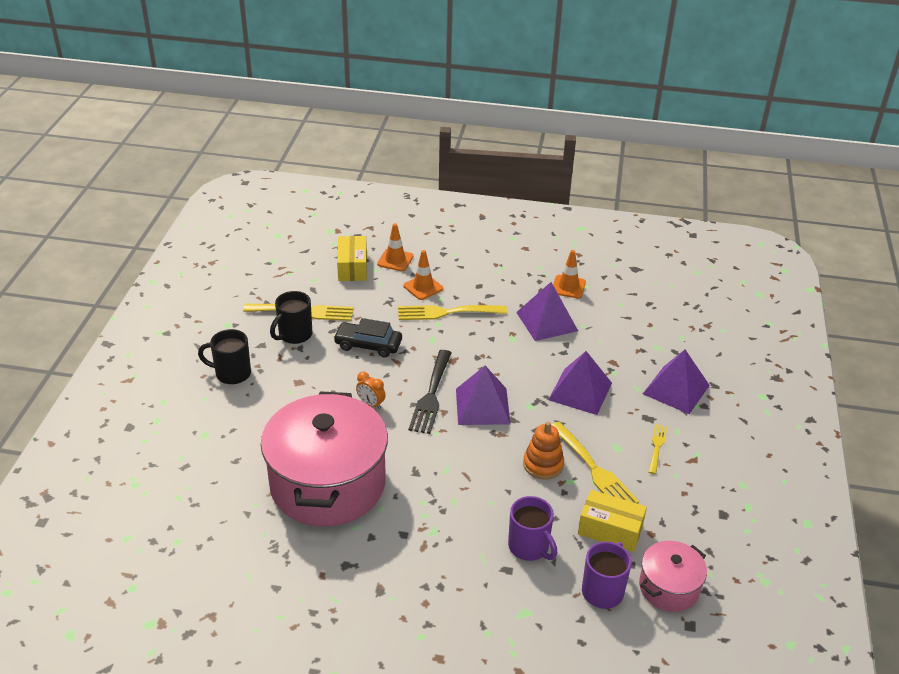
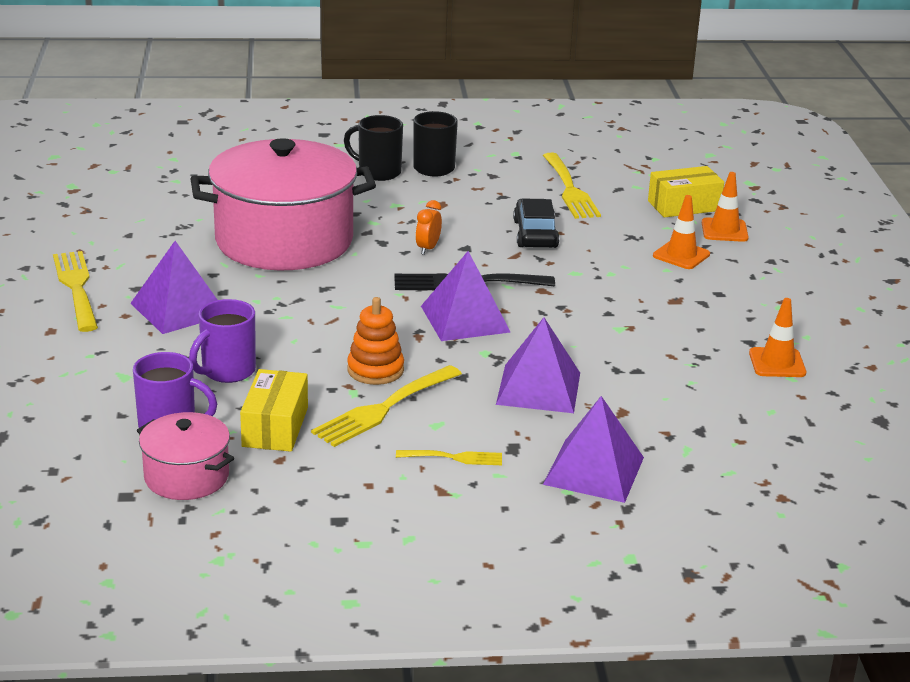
camera: 75 degrees right, 10 degrees down
(294, 335) = (523, 190): black mug -> black mug (378, 172)
(446, 312) = (639, 276): yellow fork -> yellow fork (76, 288)
(547, 321) = (678, 351): purple pyramid -> purple pyramid (178, 309)

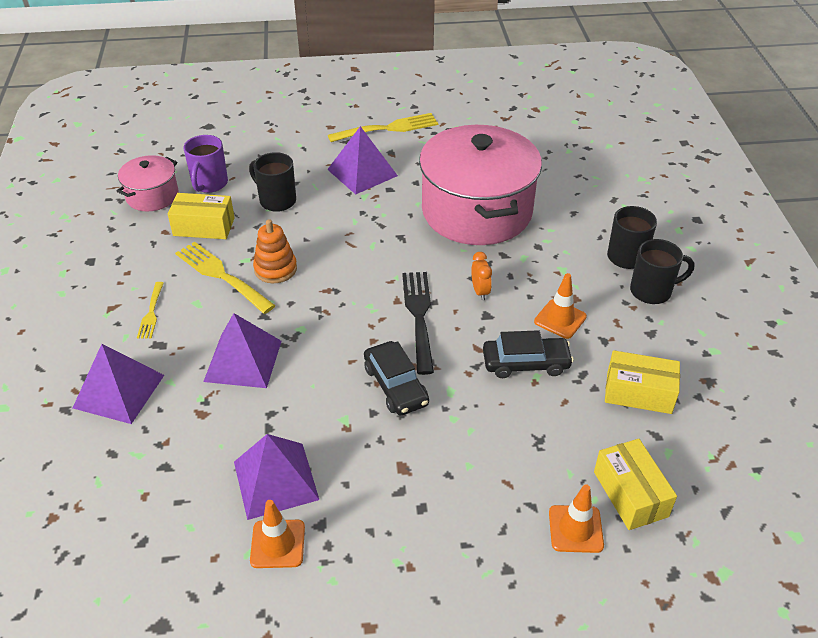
camera: 90 degrees right, 15 degrees up
(227, 371) = (276, 200): purple mug -> black mug
(428, 248) = (480, 291): orange clock -> orange clock turned 60 degrees clockwise
(465, 319) = (356, 316): purple pyramid -> purple pyramid (275, 480)
(570, 189) = (639, 393): yellow fork -> yellow box
(570, 300) = (395, 386): none -> black car
(681, 255) = (504, 481): orange traffic cone -> orange traffic cone (560, 319)

